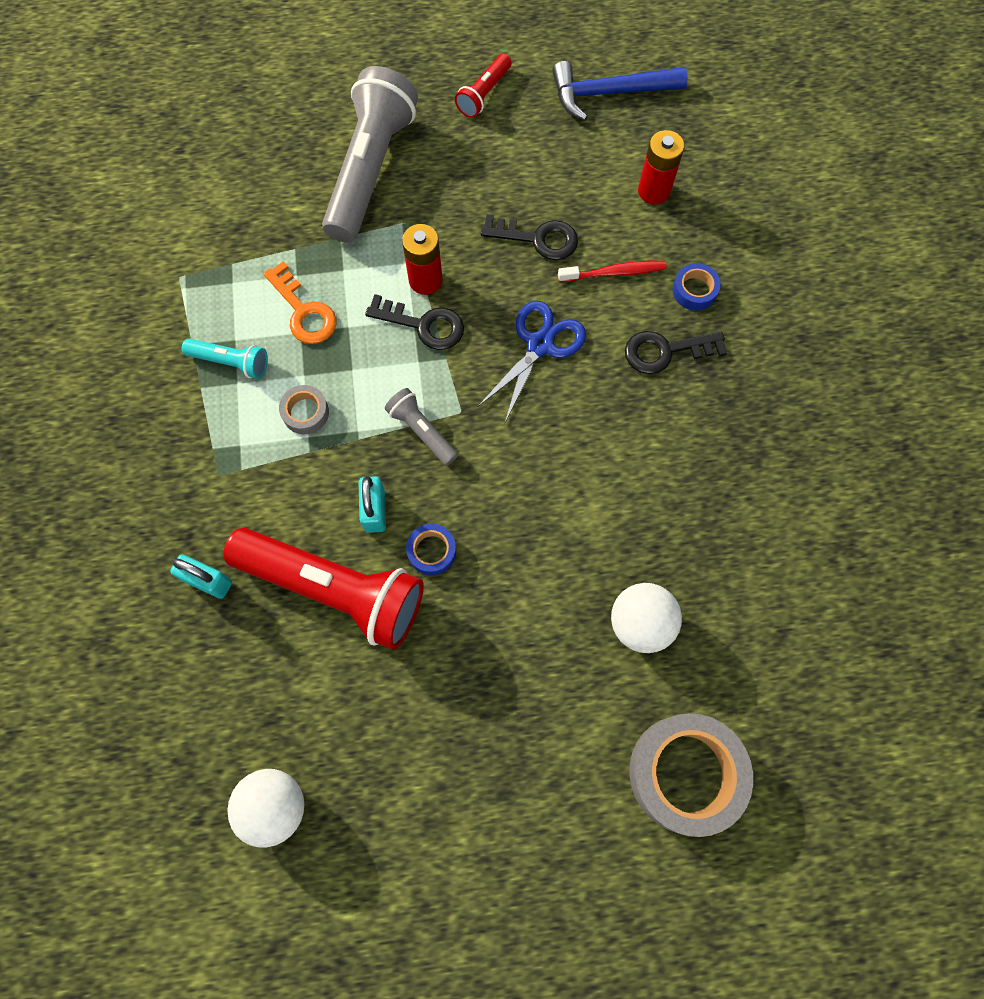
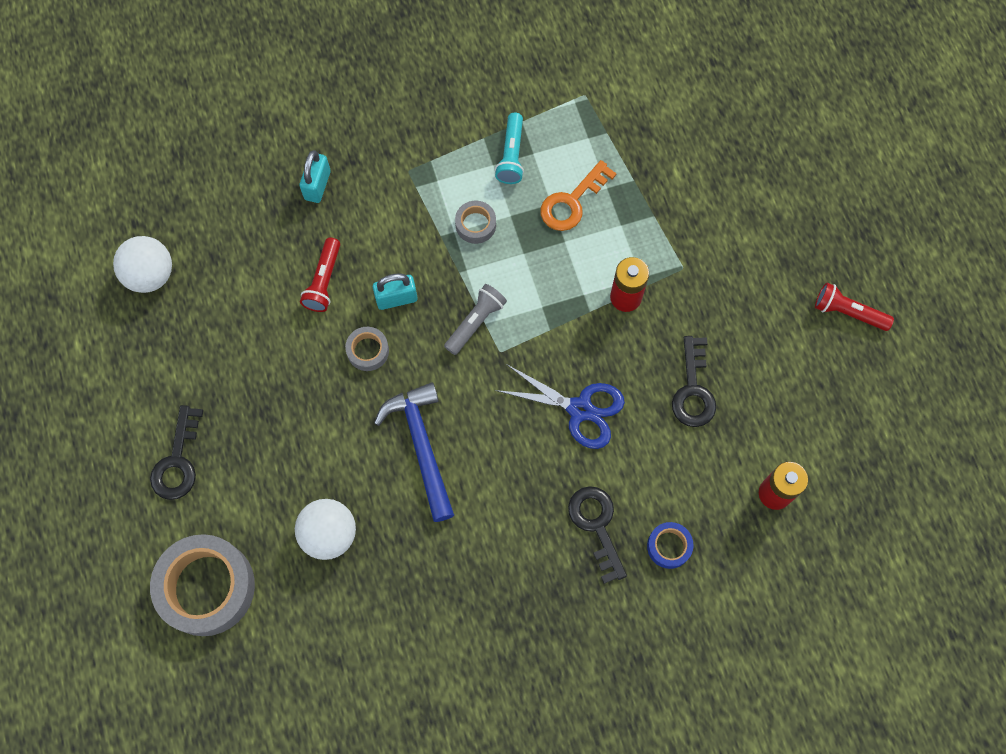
camera: 80 degrees right, 0 degrees up
(334, 589) = (324, 281): red flashlight -> red flashlight, size x0.46
(370, 170) = (732, 226): grey flashlight -> none
(423, 325) = (579, 303): black key -> black key (178, 460)
(431, 551) = (368, 351): blue tape -> grey tape
(609, 93) = (883, 433): blue hammer -> blue hammer (421, 446)
(614, 273) = (671, 466): red toothbrush -> none

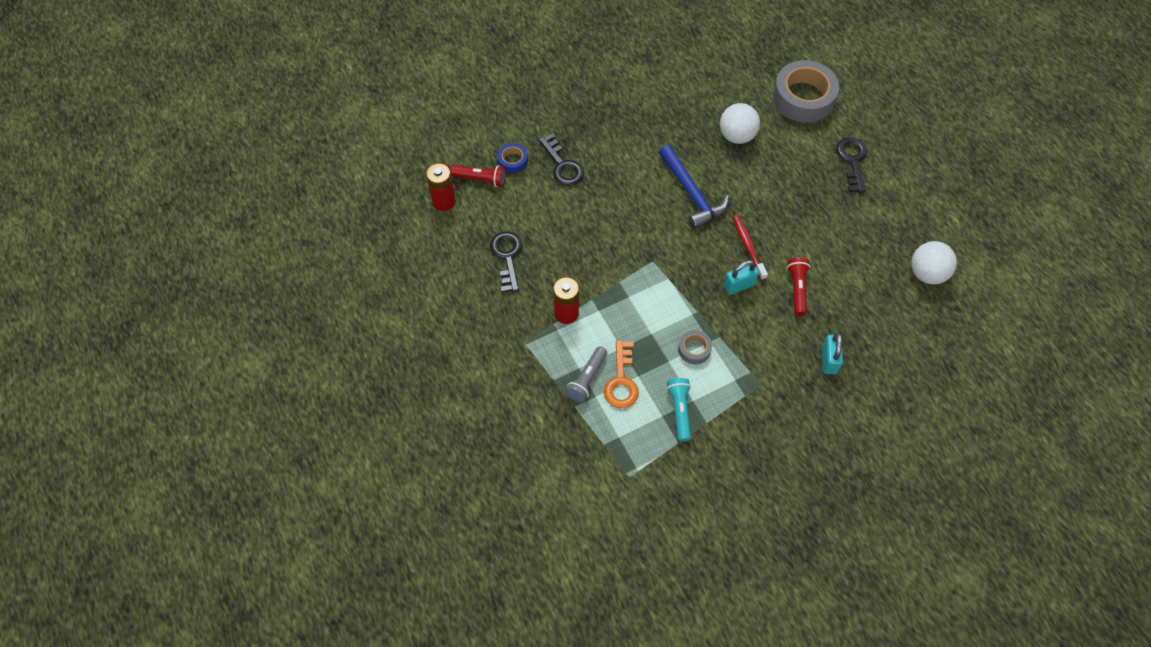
camera: 170 degrees right, 10 degrees down
(368, 351) = (748, 247): grey tape -> red toothbrush
(475, 322) = (675, 278): grey flashlight -> grey flashlight (587, 379)
(572, 201) = (621, 380): orange key -> orange key turned 150 degrees clockwise
(580, 409) = (587, 232): blue scissors -> none
(848, 312) = (394, 328): red flashlight -> red flashlight (480, 179)

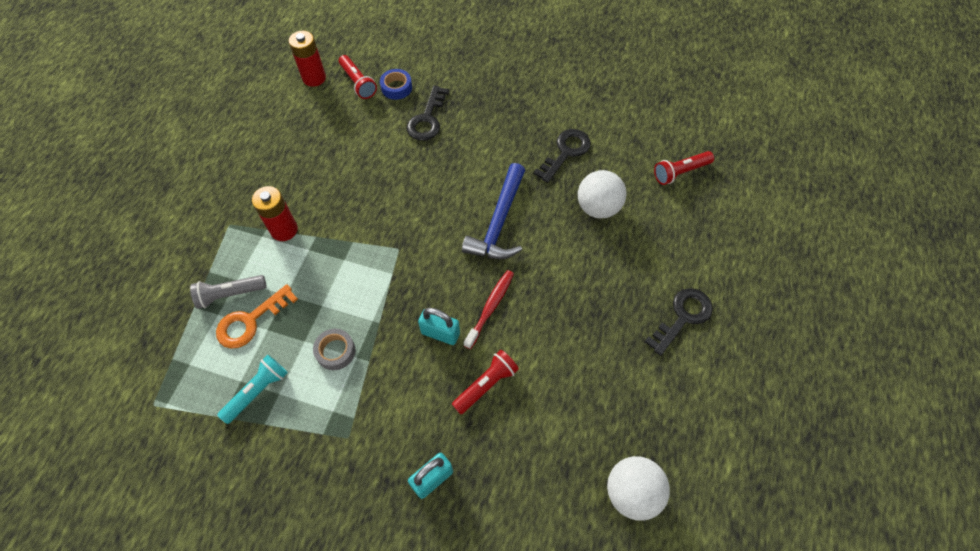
camera: 45 degrees right, 0 degrees up
(507, 257) = (301, 152): black key -> black key (565, 152)
(757, 74) = (680, 172): none -> red flashlight
(803, 98) = (701, 224): grey tape -> none

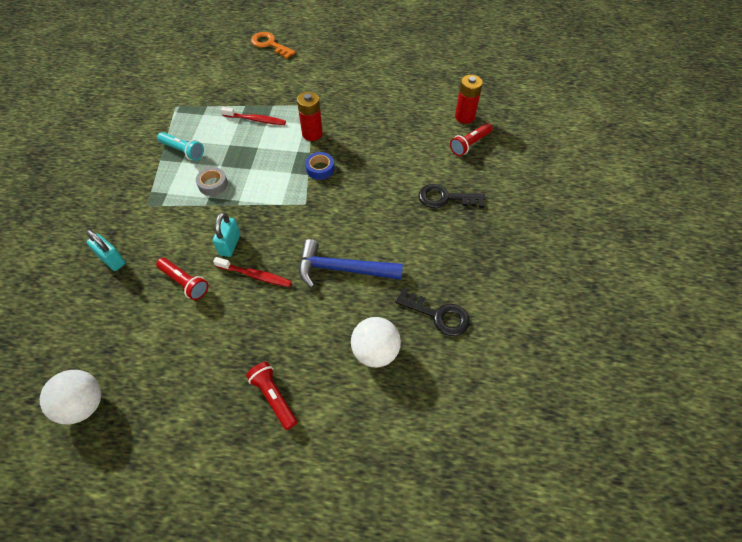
camera: 80 degrees right, 5 degrees down
(230, 294) = (255, 120): grey flashlight -> red toothbrush
(251, 320) = (236, 135): orange key -> orange key (270, 44)
(396, 88) = (474, 170): blue tape -> blue tape (320, 169)
(680, 172) = (442, 436): red flashlight -> red flashlight (274, 397)
(682, 317) = (254, 444): black key -> none

